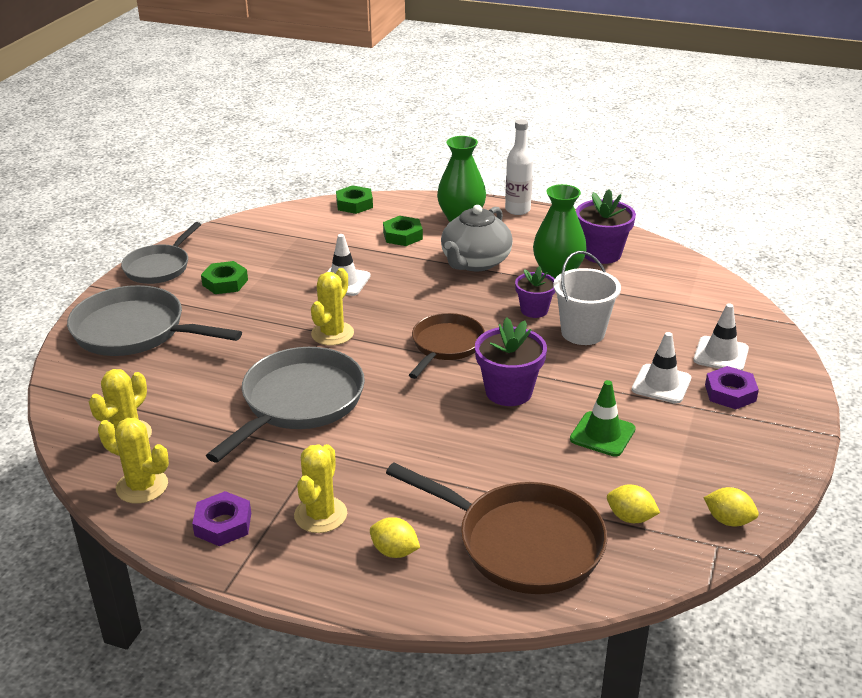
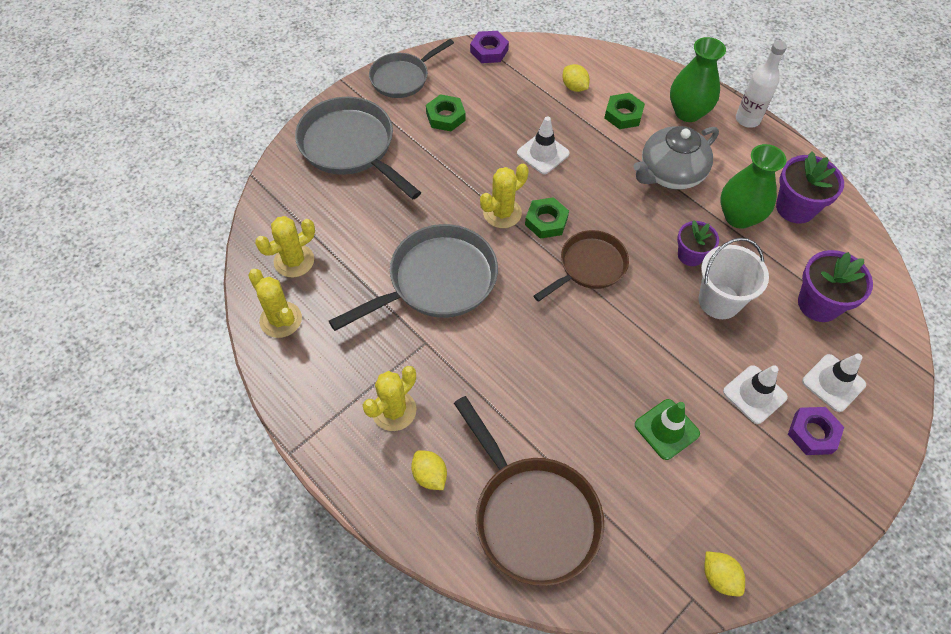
camera: 25 degrees right, 25 degrees up
(223, 524) = (319, 386): purple nut -> purple nut (489, 51)
(354, 204) = (601, 58): green nut -> green nut (546, 221)
(508, 392) = (613, 344): purple flower pot -> purple flower pot (818, 304)
(630, 518) = (636, 533): yellow lemon -> yellow lemon (574, 87)

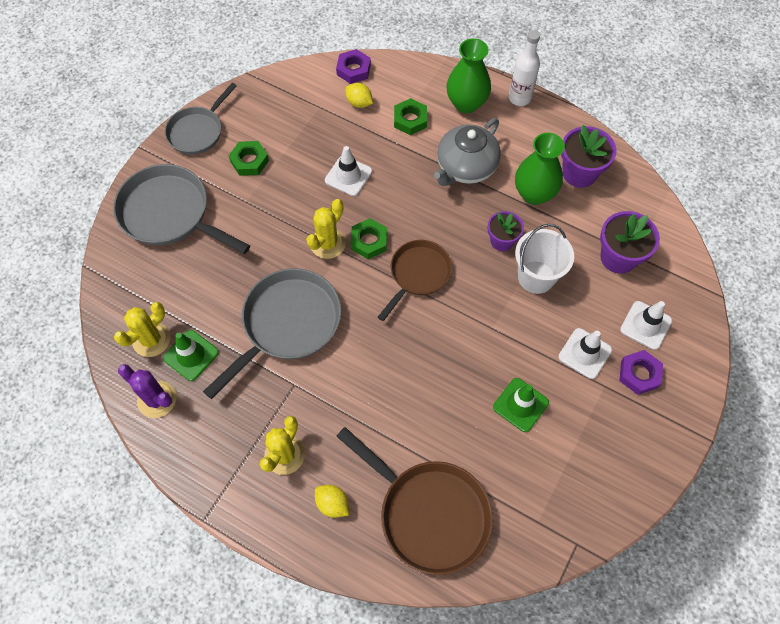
camera: 15 degrees left, 5 degrees up
(281, 320) = (157, 399): yellow cactus -> purple cactus
(328, 286) = (191, 355): none -> green traffic cone
(489, 51) = (271, 84): purple nut -> purple nut (353, 70)
(719, 577) = (593, 519): yellow lemon -> none

